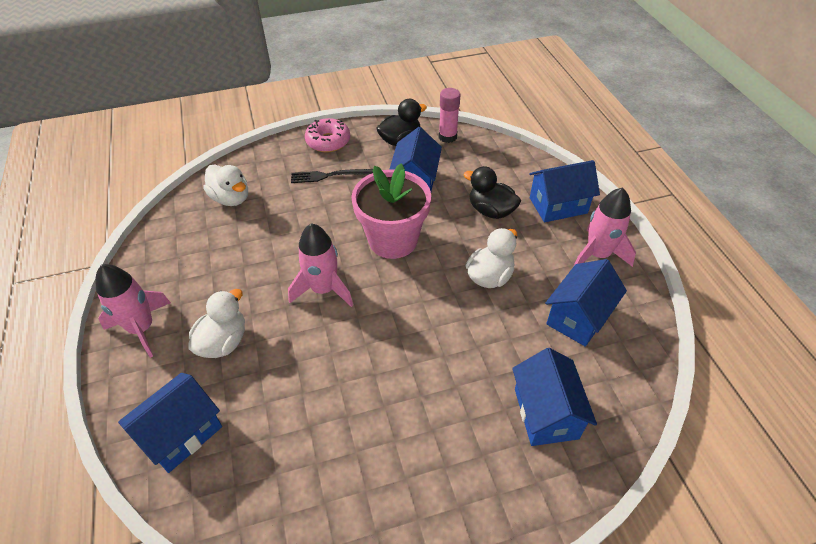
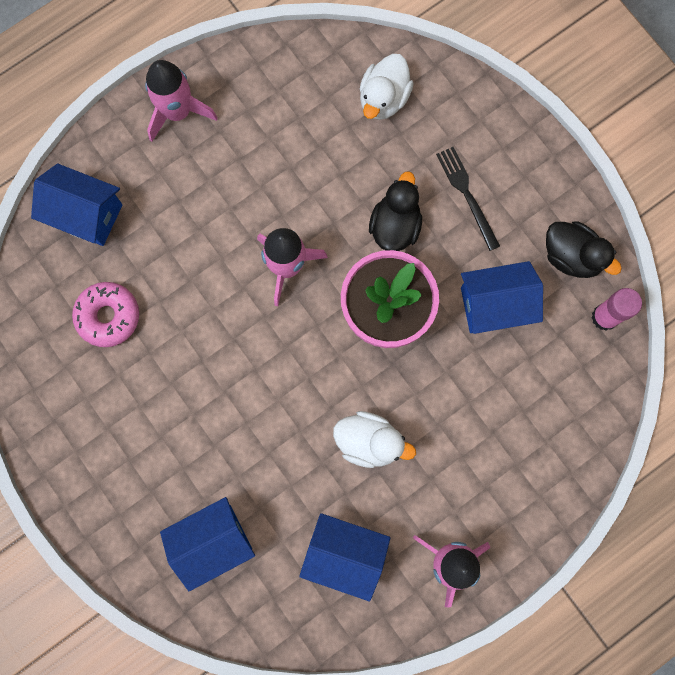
camera: 70 degrees right, 30 degrees up
(223, 342) = (188, 199): white duck -> none
(328, 141) = (532, 164): pink donut -> pink donut (108, 316)
(491, 211) = (478, 415): black duck -> black duck (395, 225)
(558, 205) = (520, 498): blue house -> none

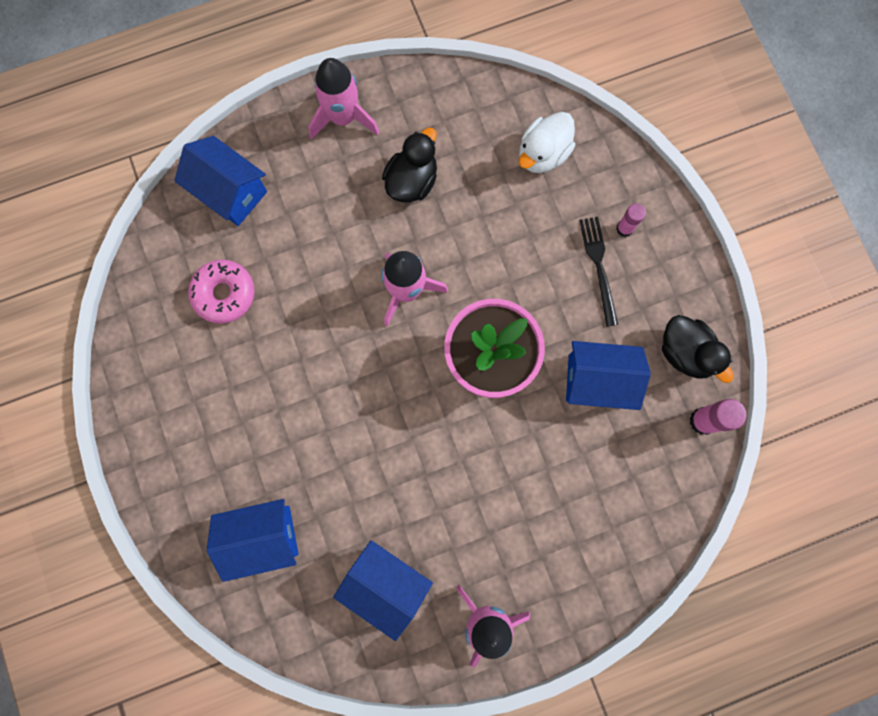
camera: 15 degrees right, 0 degrees up
(369, 442) = (439, 481): white duck -> none
(395, 225) = (521, 278): black duck -> black duck (412, 181)
(482, 151) = (624, 228): none -> pink glue stick

